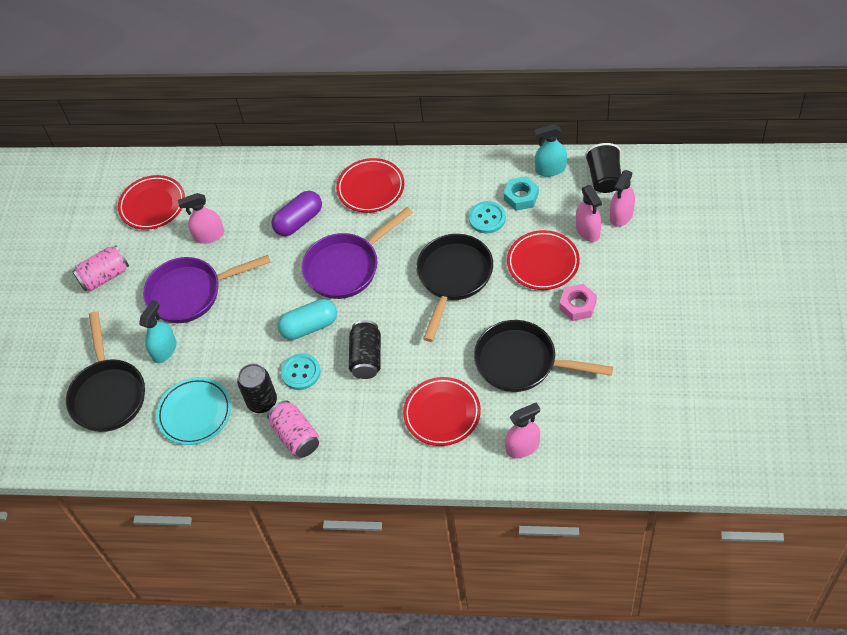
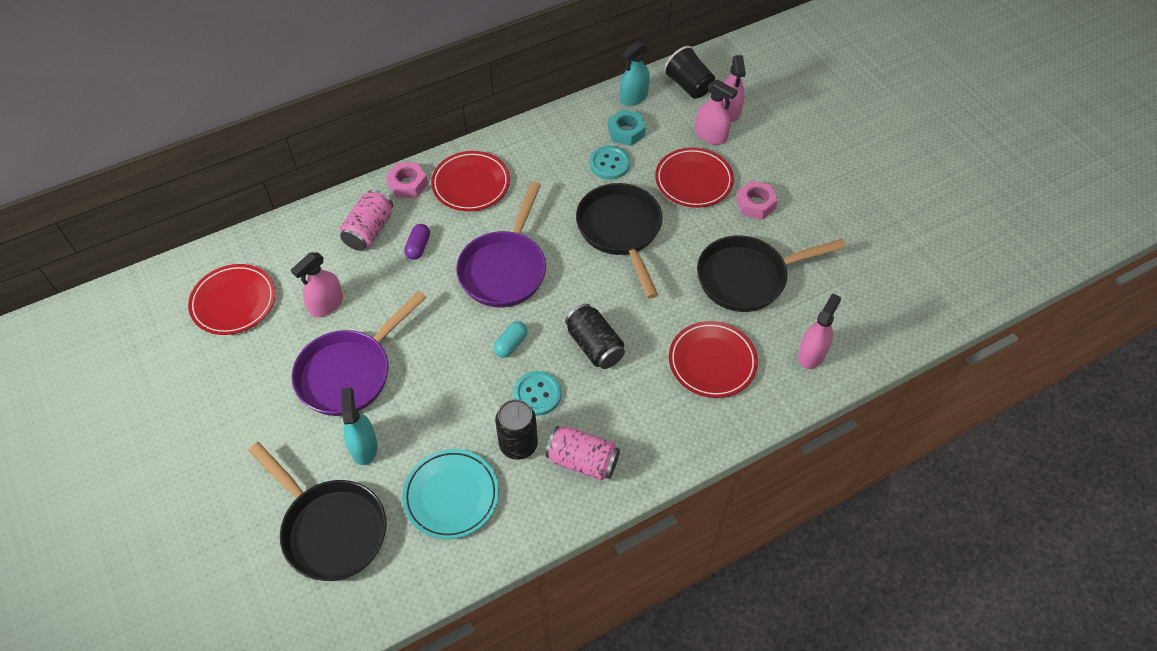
camera: 40 degrees left, 0 degrees up
(105, 276) = (230, 403): pink can -> pink can (369, 230)
(299, 221) = (418, 247): purple capsule -> purple capsule, size x0.59
(309, 326) = (511, 344): turquoise capsule -> turquoise capsule, size x0.59
(326, 168) = (408, 184): none -> pink nut

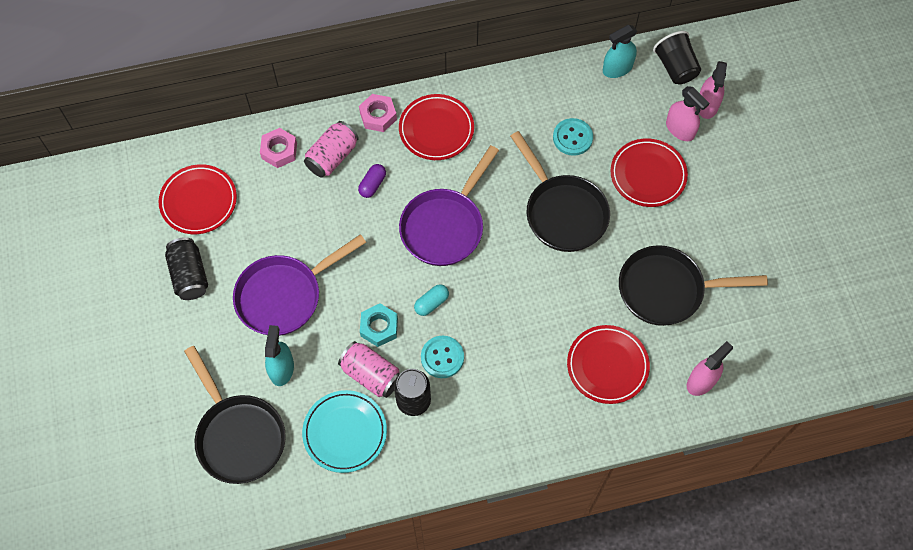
camera: 15 degrees right, 10 degrees up
(326, 304) = (278, 223): pink spray bottle -> none
(582, 461) = (465, 430): pink can -> pink can (371, 375)
(594, 346) = (506, 323): black can -> black can (189, 275)
(621, 231) = (562, 212): black pan -> black pan turned 150 degrees clockwise
(626, 132) = (599, 106): turquoise nut -> turquoise nut (379, 327)
(755, 204) = (700, 214): pink nut -> pink nut (279, 151)

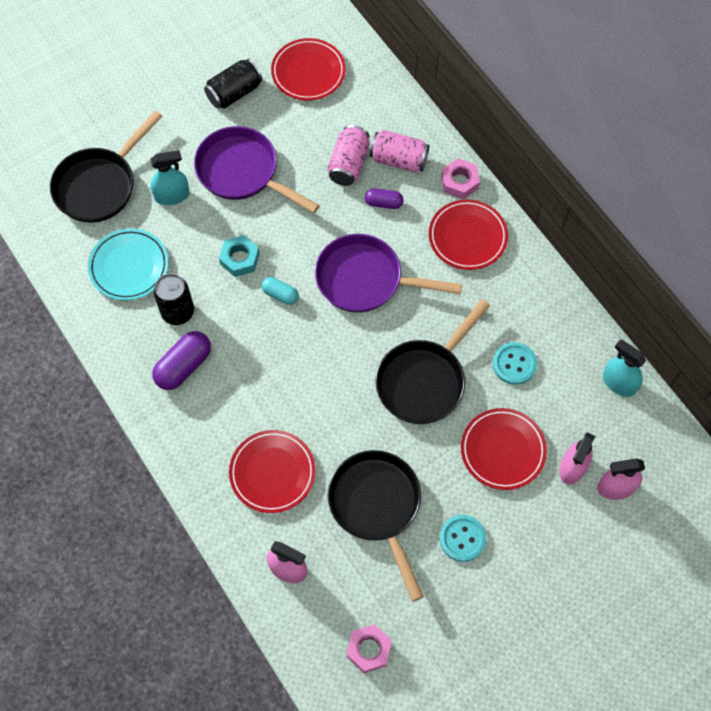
camera: 70 degrees right, 0 degrees up
(279, 151) = (386, 115): pink nut -> pink nut (369, 650)
(371, 375) = (191, 268): pink can -> pink can (348, 164)
(442, 357) = (229, 322): turquoise button -> turquoise button (462, 538)
(473, 412) = (183, 366): none -> purple capsule
(675, 67) = (648, 441): black cup -> none

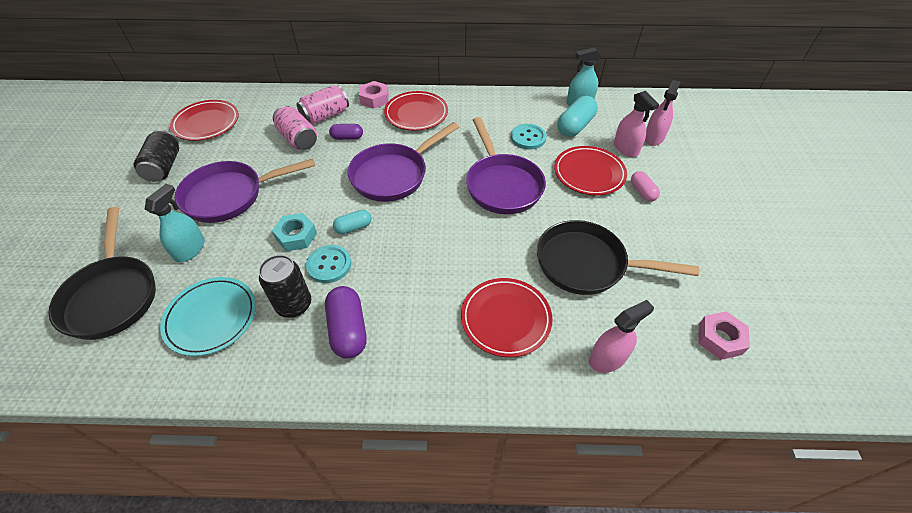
camera: 55 degrees left, 15 degrees down
(383, 203) = (347, 137): purple capsule -> purple capsule turned 45 degrees clockwise
(424, 381) = (502, 185): black pan -> purple pan
(462, 538) = (647, 228): turquoise button -> turquoise button (329, 265)
(513, 513) = (642, 192): none -> pink capsule
(571, 399) = (575, 126): none -> turquoise capsule

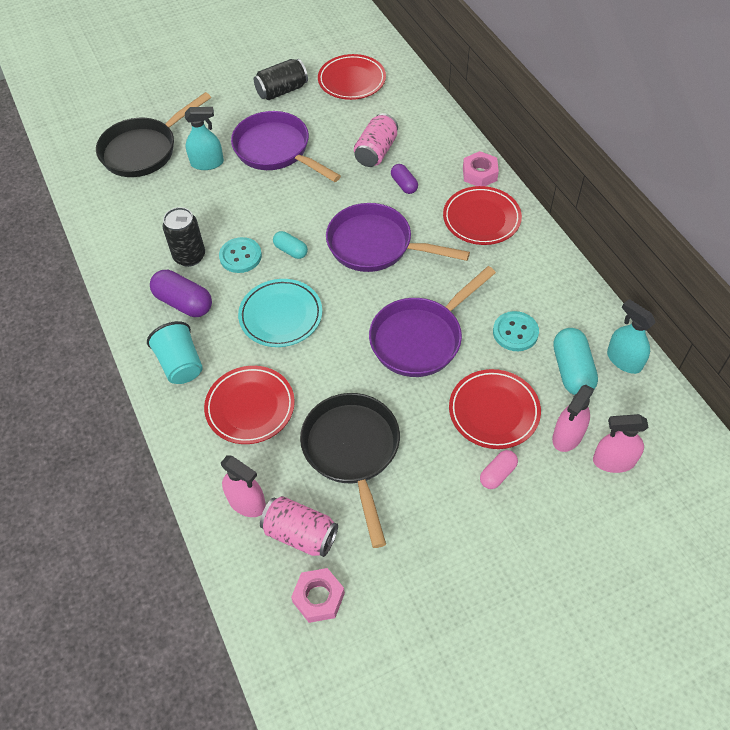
camera: 65 degrees right, 5 degrees up
(211, 318) = (153, 215): turquoise plate -> turquoise plate (281, 315)
(296, 236) = (258, 218): turquoise nut -> none
(325, 116) = (424, 152): pink can -> pink can (300, 534)
(348, 330) = (184, 302): purple capsule -> purple capsule turned 75 degrees clockwise
(422, 359) = (180, 364): none -> turquoise cup
(575, 126) = (572, 370): turquoise capsule -> turquoise capsule turned 75 degrees clockwise

